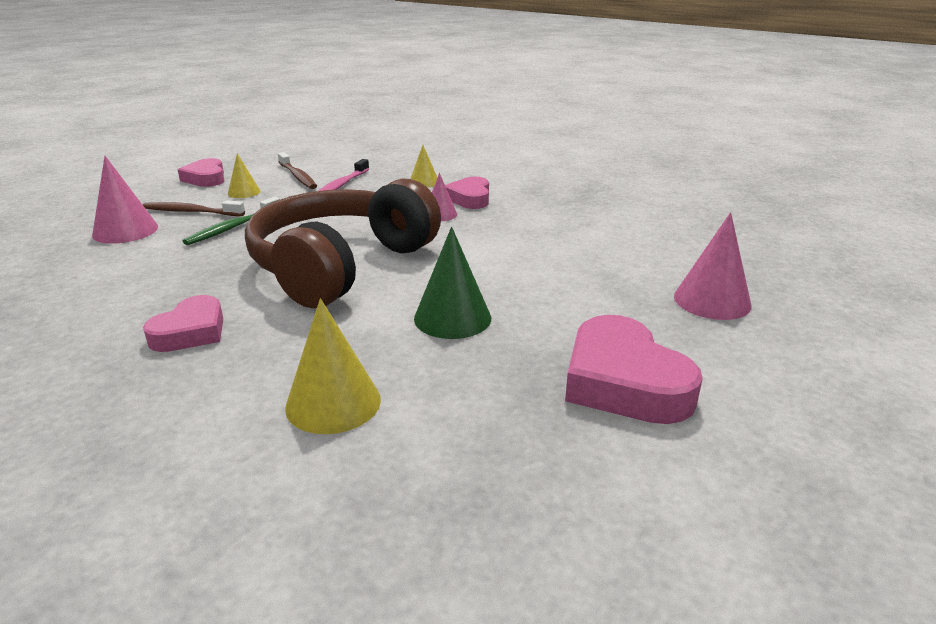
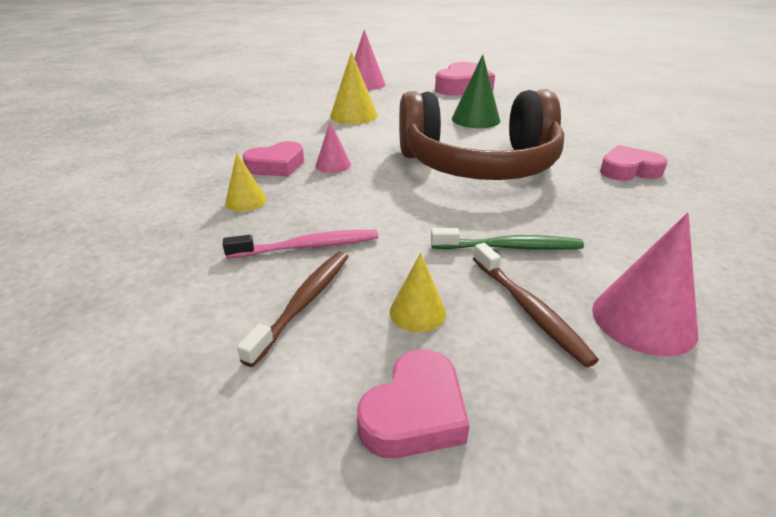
camera: 125 degrees left, 5 degrees up
(333, 403) = (580, 119): yellow cone -> yellow cone (354, 115)

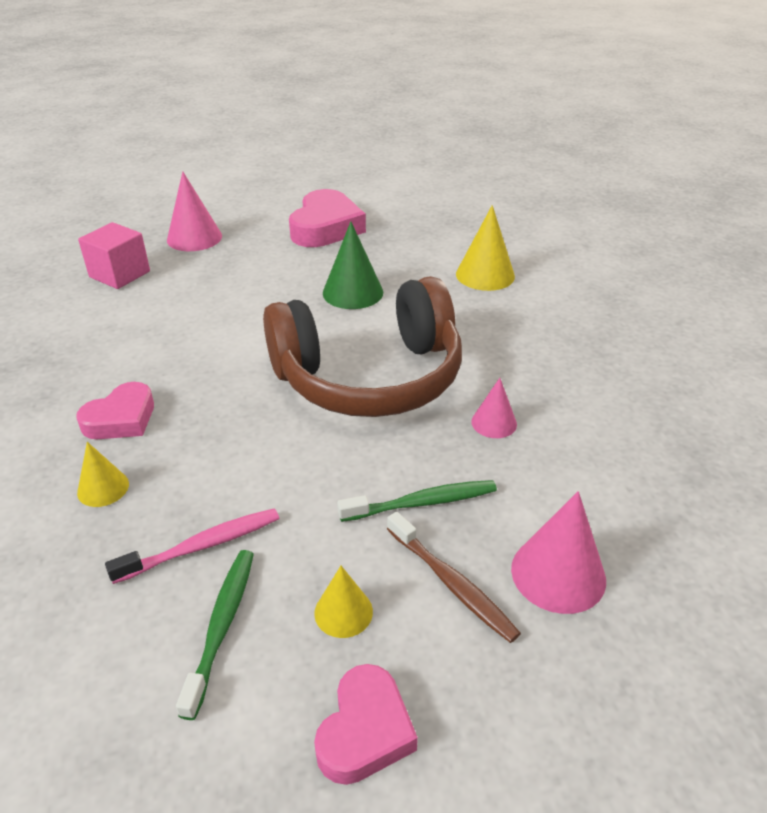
camera: 15 degrees left, 5 degrees up
(304, 303) = (221, 626): brown toothbrush -> green toothbrush
(307, 96) = (120, 274): none -> pink cube
(333, 165) = (194, 406): pink cone -> pink cone (494, 423)
(354, 115) = (195, 306): yellow cone -> yellow cone (485, 275)
(628, 170) = (535, 359): pink heart -> none

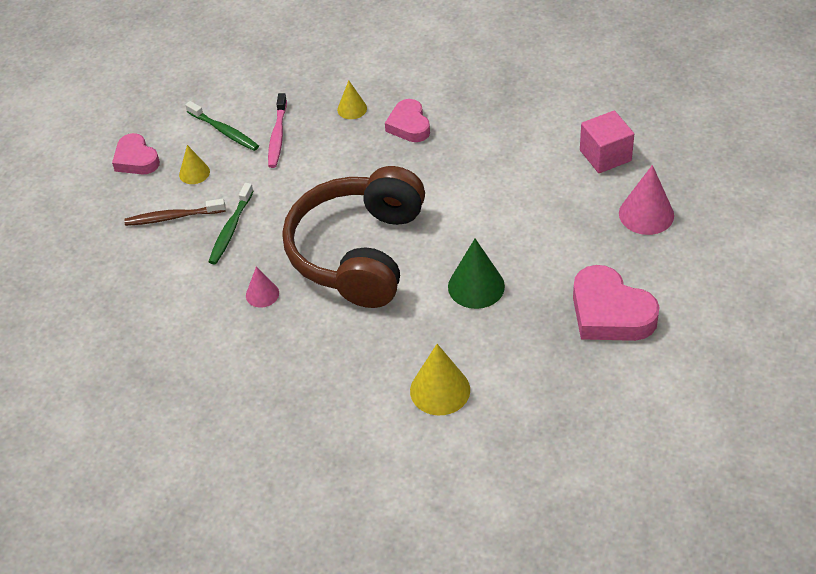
camera: 125 degrees right, 10 degrees up
(558, 573) = (140, 260): pink cone -> none

